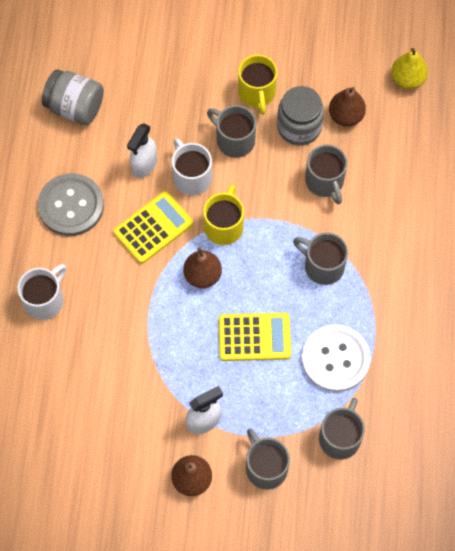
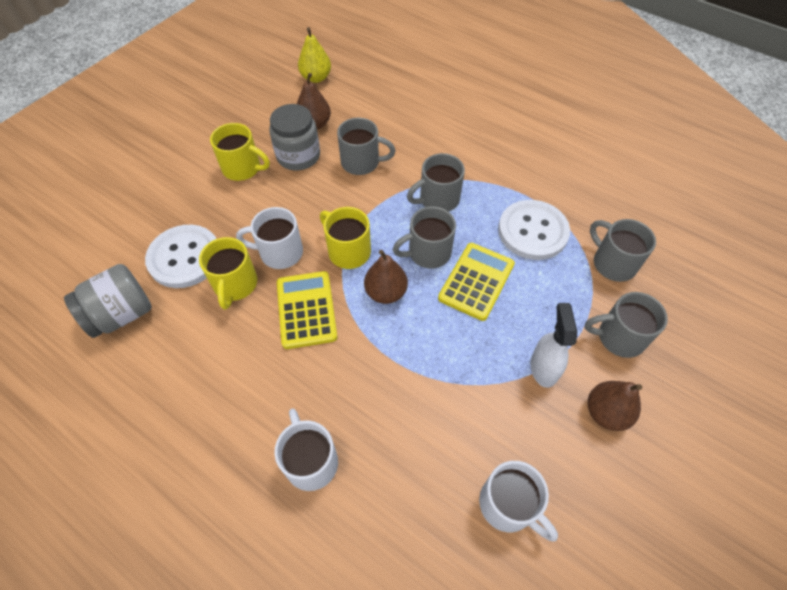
camera: 60 degrees left, 10 degrees down
(71, 206) = (223, 374): grey button -> none
(85, 439) = (508, 505): none -> white mug
(144, 165) = (235, 285): white spray bottle -> yellow mug
(145, 113) = (185, 257): none -> white button
(234, 140) = (271, 204): grey mug -> grey mug (428, 253)

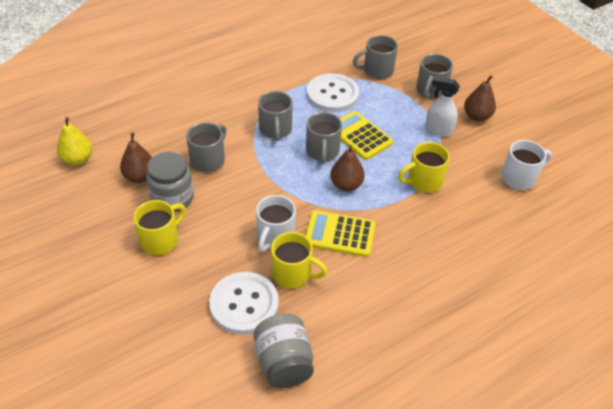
camera: 70 degrees left, 10 degrees down
(311, 461) = (463, 263): white mug -> none
(348, 251) = (296, 195): yellow mug -> yellow mug (423, 181)

